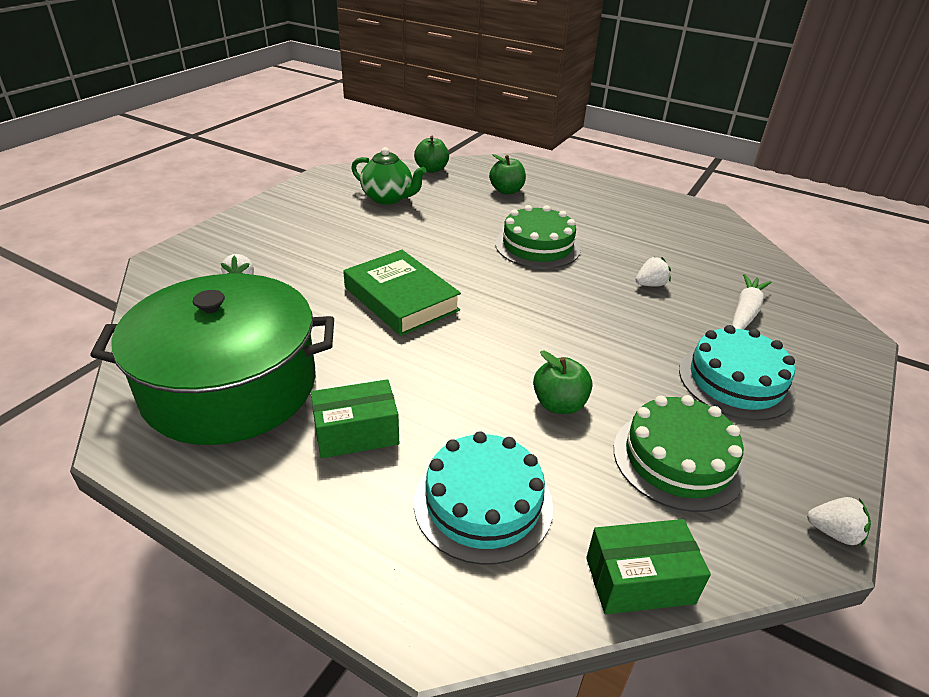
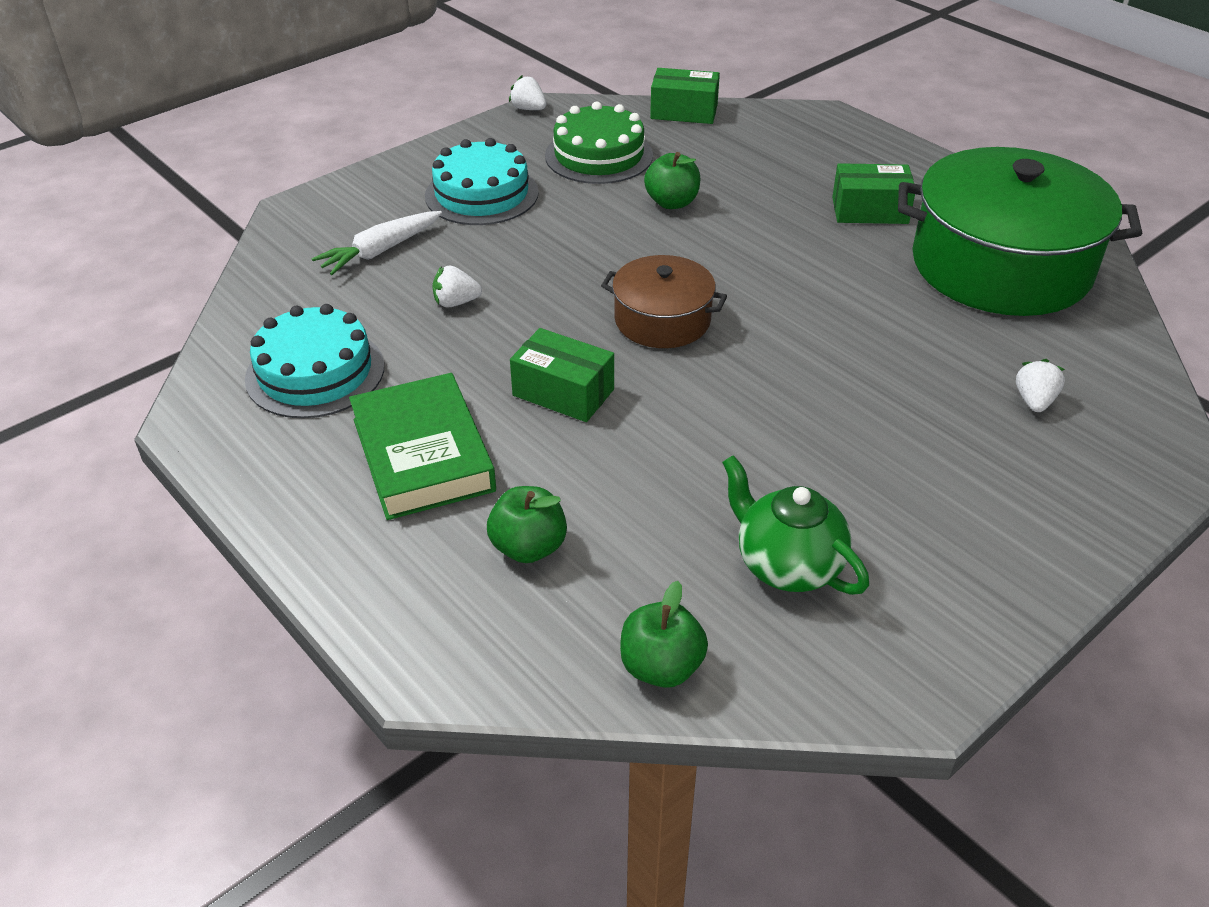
camera: 160 degrees left, 5 degrees up
(401, 299) = (803, 335): green book -> green book (422, 454)
(483, 503) = (772, 156): turquoise cake -> turquoise cake (315, 372)
(504, 294) = (662, 320): none -> brown pot
(537, 246) = (563, 392): green cake -> green box

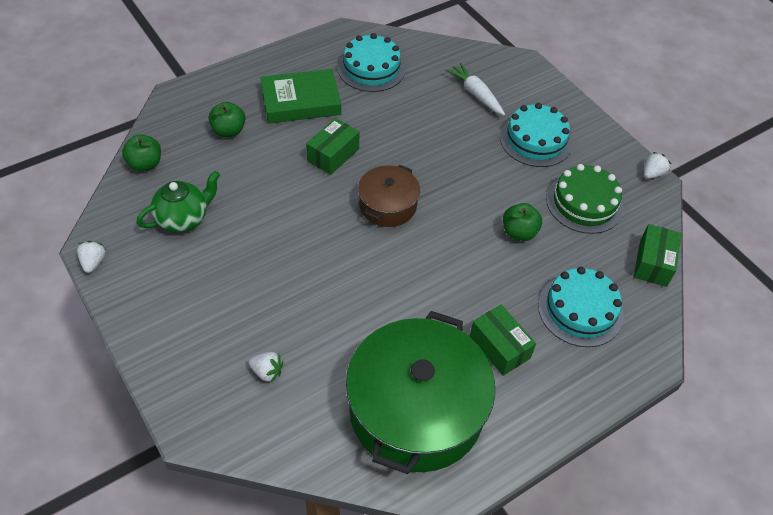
camera: 95 degrees right, 10 degrees up
(456, 302) = (421, 121): white strawberry -> white strawberry (94, 262)
(781, 157) = (580, 310): none -> turquoise cake
(870, 210) = (499, 347): green box -> green box turned 45 degrees counterclockwise

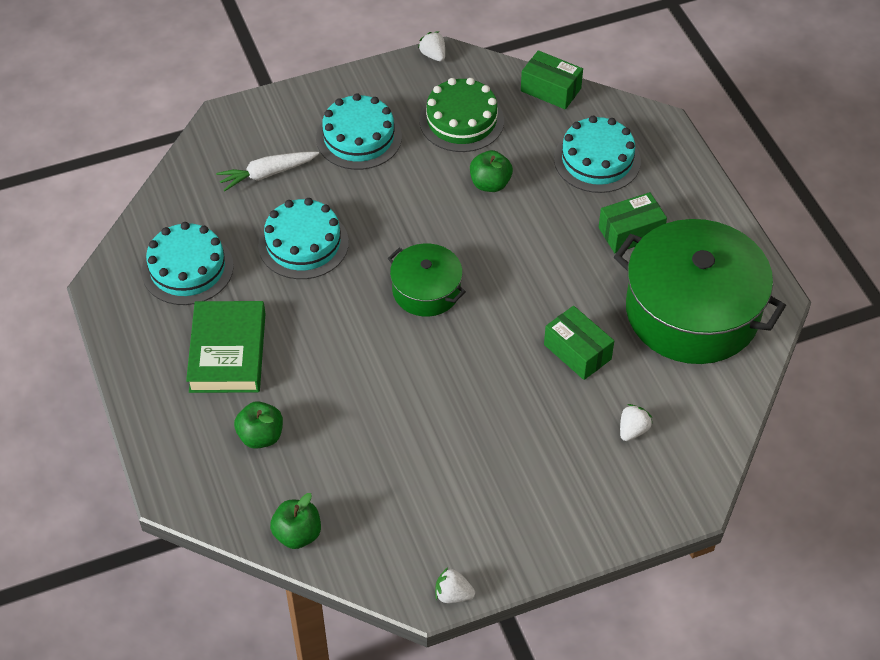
camera: 75 degrees left, 0 degrees up
(183, 218) = (402, 495): green teapot -> none
(333, 155) = (333, 331): green box -> green box (577, 352)
(388, 205) = (426, 290): brown pot -> green pot
(413, 125) = (303, 243): none -> turquoise cake

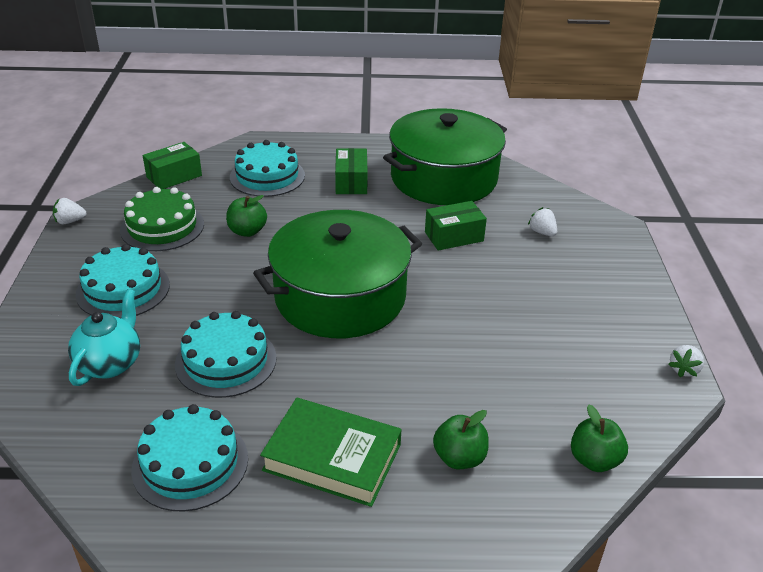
camera: 70 degrees left, 15 degrees down
(267, 174) = (110, 363): white carrot -> turquoise teapot
(426, 290) = (340, 297): green pot -> green pot, size x1.95

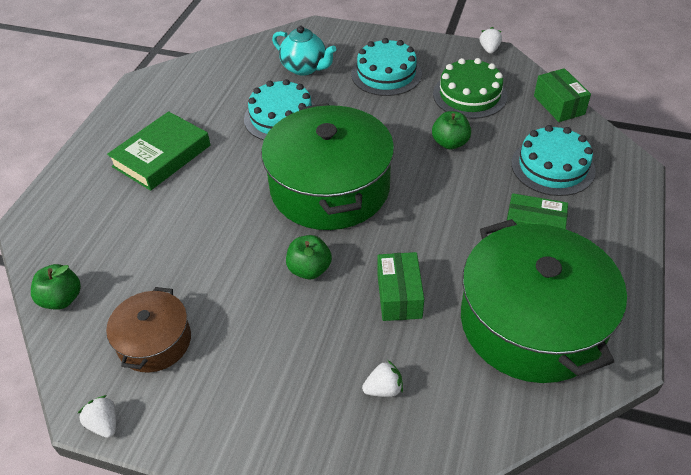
camera: 110 degrees right, 10 degrees up
(190, 463) = (197, 96): turquoise cake -> none
(459, 458) = (118, 219): green apple -> green apple (309, 269)
(590, 366) = (154, 341): none -> brown pot

